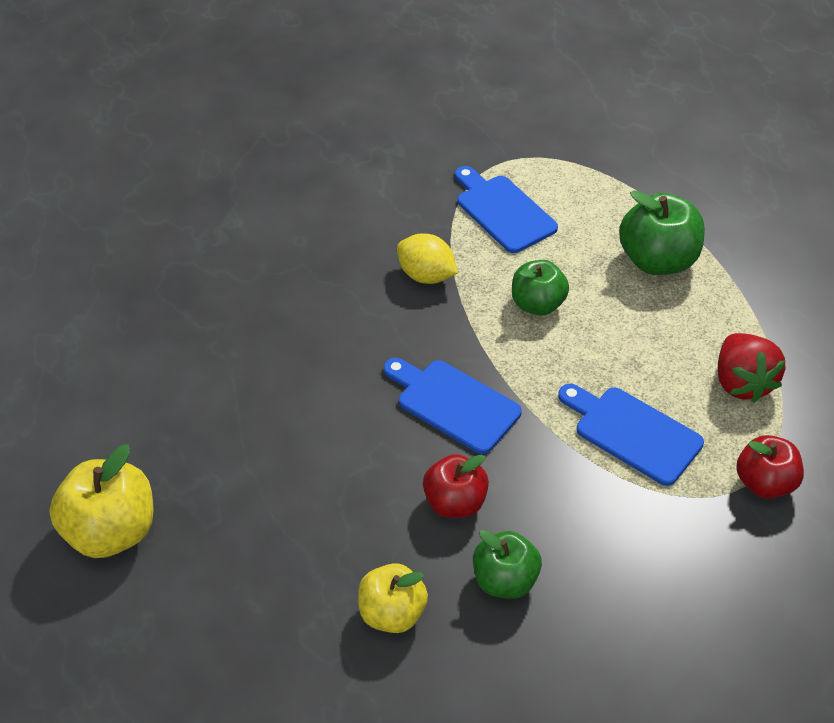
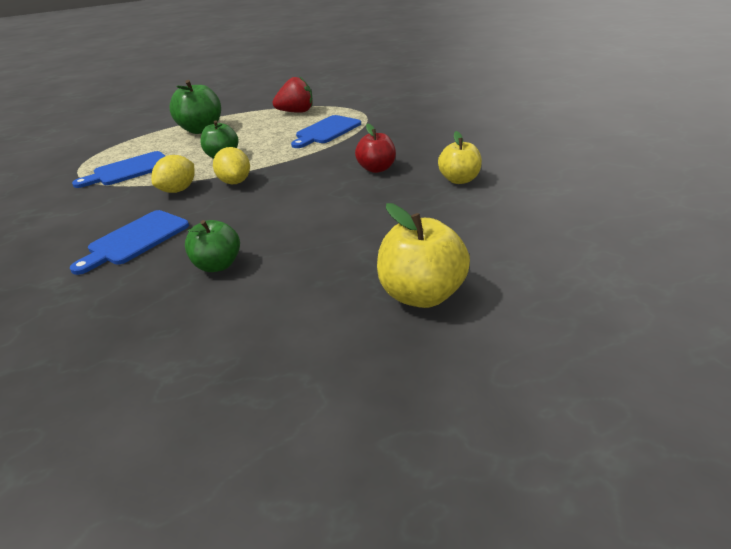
camera: 90 degrees left, 15 degrees down
(440, 332) = (235, 182): none -> yellow lemon
(453, 403) = (299, 174): blue cutting board -> blue cutting board (135, 240)
(505, 580) = (427, 154): green apple -> green apple (217, 265)
(764, 483) = (358, 107): red apple -> none

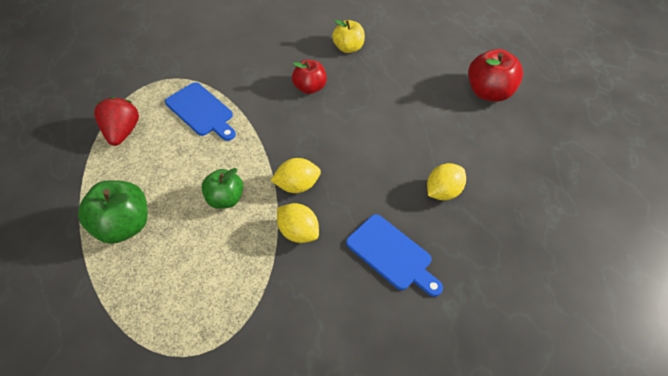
camera: 85 degrees left, 20 degrees up
(129, 170) = (222, 290): blue cutting board -> none
(217, 265) = (443, 191): green apple -> yellow lemon
(421, 295) = (489, 92): yellow apple -> red apple

